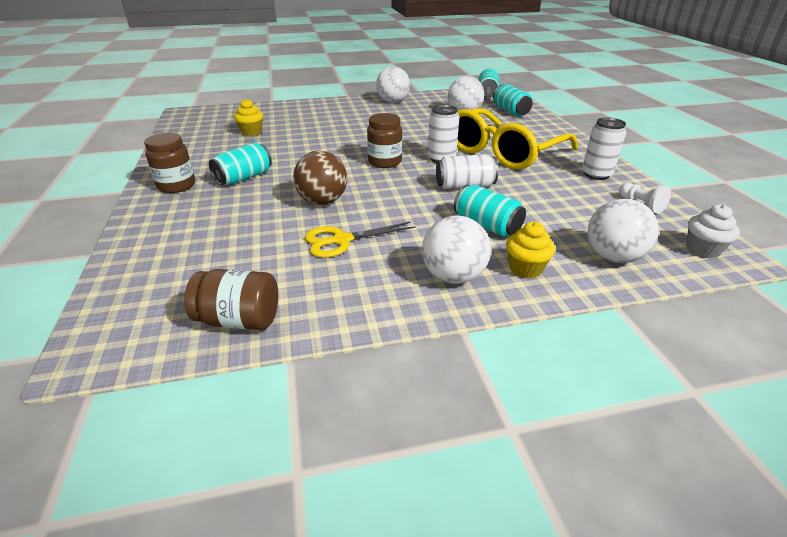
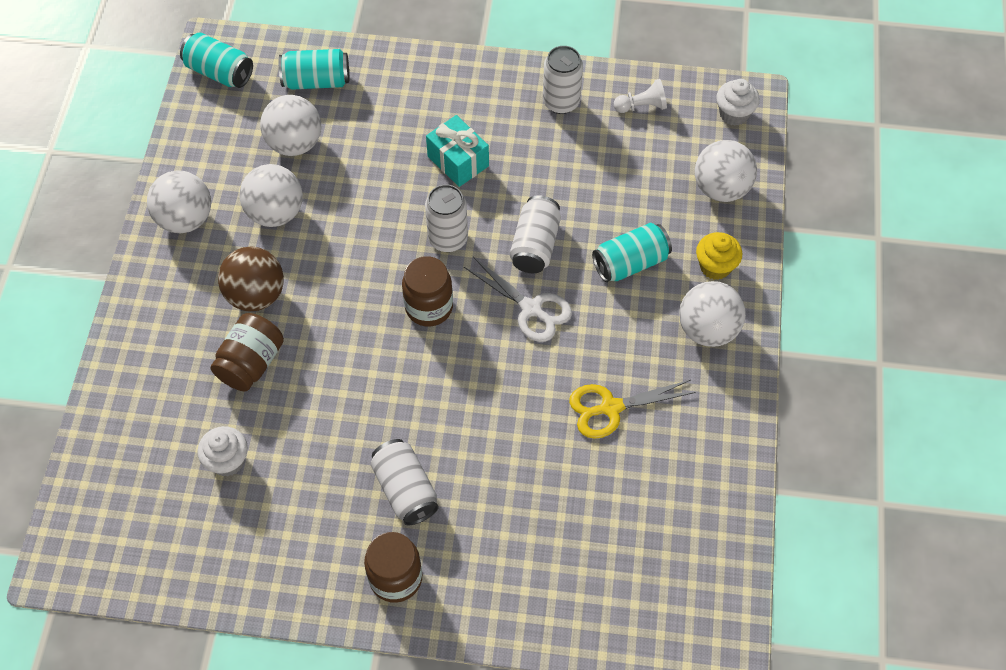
camera: 70 degrees left, 25 degrees up
(239, 320) = (715, 522): brown jar -> brown jar (251, 363)
(244, 178) = (405, 489): turquoise can -> white can
(251, 132) = (227, 461): yellow cupcake -> white cupcake
(322, 201) = (513, 407): brown ball -> brown ball (256, 295)
(341, 240) = (610, 408): yellow scissors -> yellow scissors turned 75 degrees clockwise
(410, 194) = (531, 309): none -> white scissors
(415, 117) = (275, 213): none -> white ball
(503, 152) = (458, 161): yellow glasses -> turquoise gift

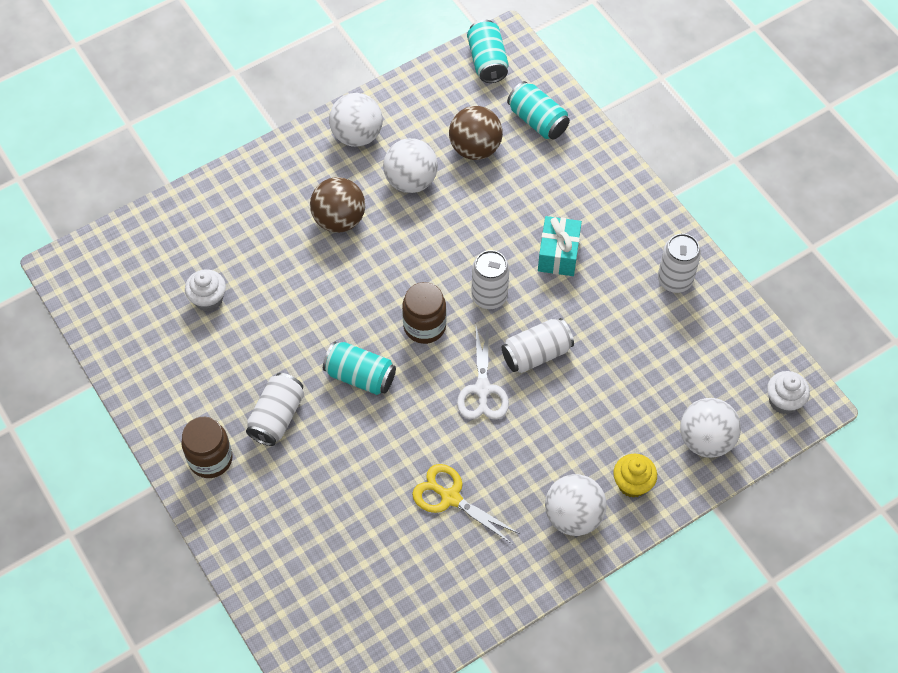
camera: 50 degrees right, 0 degrees up
(251, 363) = (288, 257): brown jar -> none
(295, 143) = (475, 148): white ball -> brown ball
(630, 263) = (581, 425): turquoise can -> turquoise can (360, 376)
(642, 106) = (726, 334): white pawn -> none

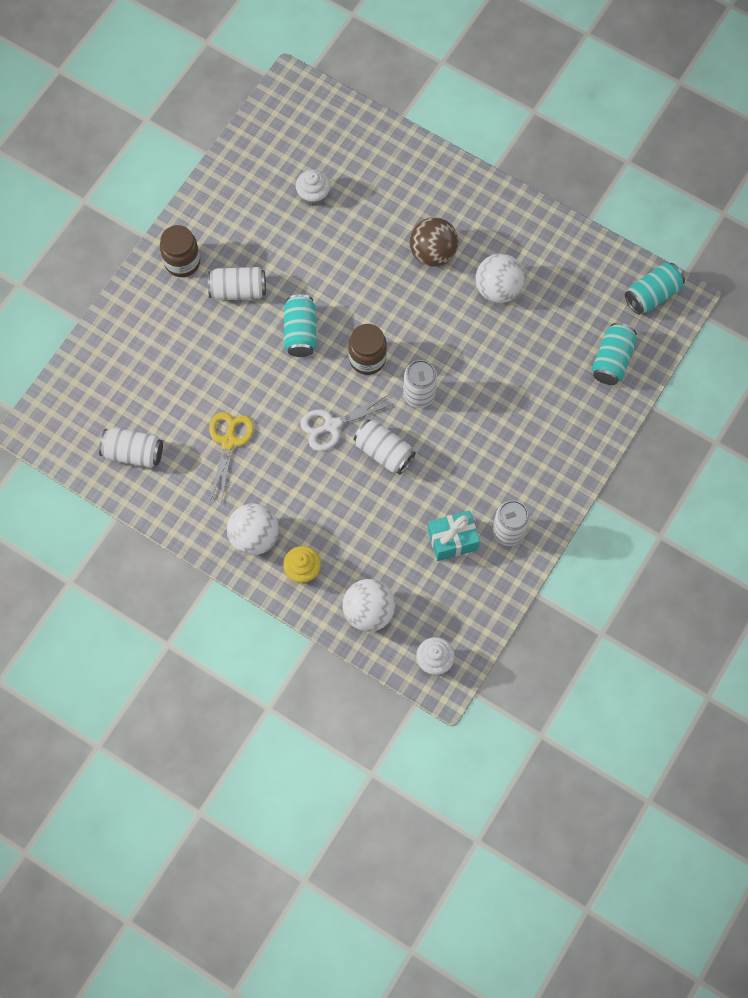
camera: 65 degrees right, 10 degrees up
(357, 135) = (520, 229): white ball -> none
(414, 602) = (133, 453): none -> white can
(475, 148) = (556, 323): brown ball -> none
(558, 254) = (486, 431): turquoise gift -> turquoise gift (452, 540)

